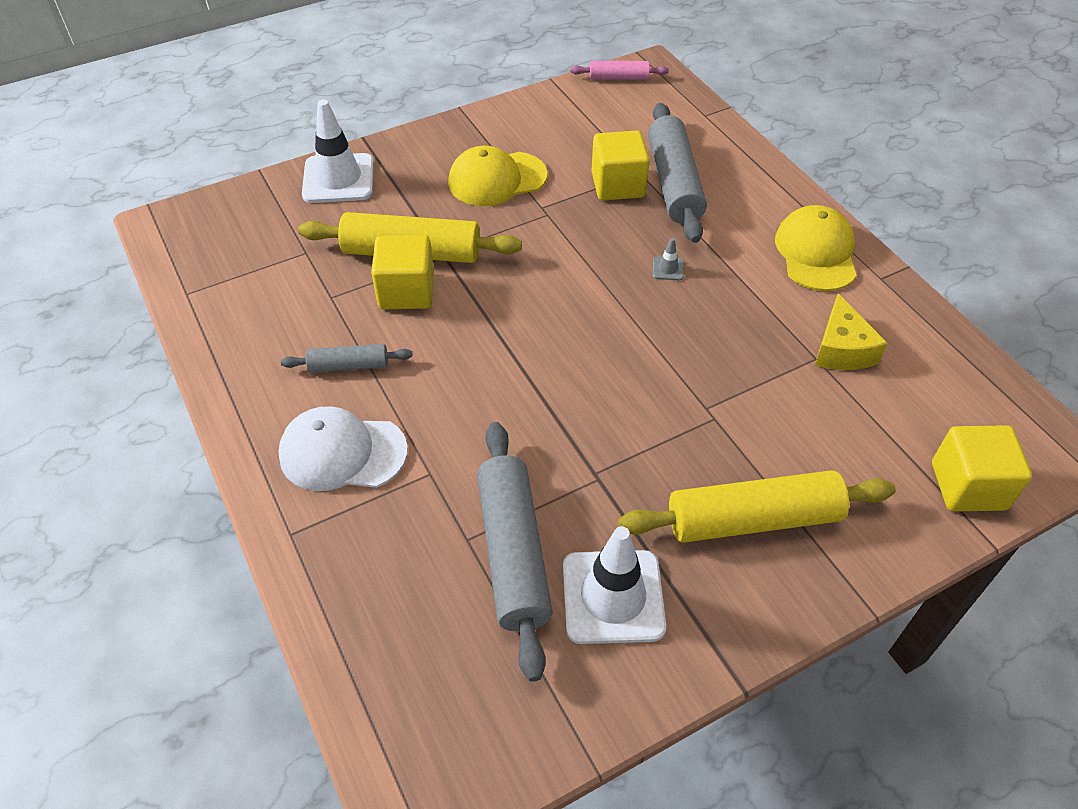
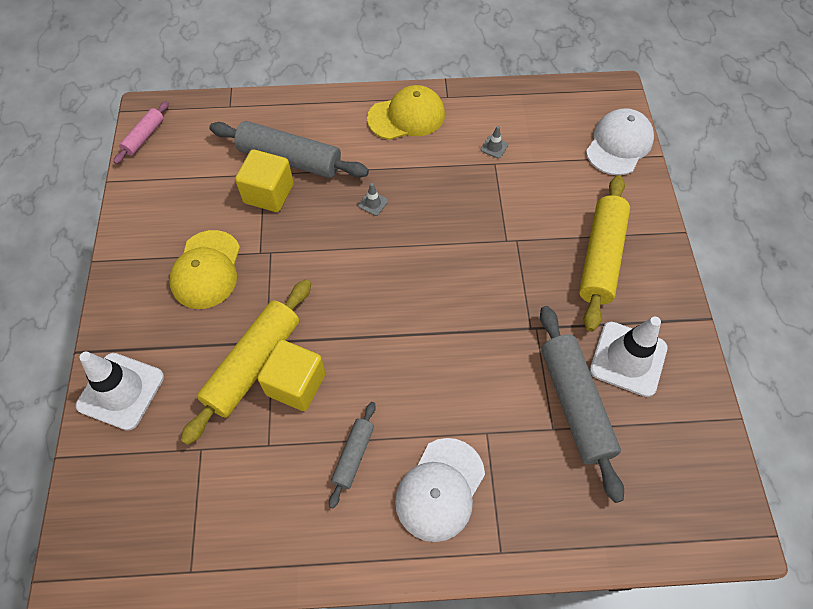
camera: 65 degrees left, 10 degrees up
(513, 553) = (574, 404): grey rolling pin -> grey rolling pin turned 60 degrees clockwise
(816, 252) = (406, 116): yellow cap -> yellow cap turned 135 degrees clockwise
(841, 349) = (494, 147): yellow cheese -> grey traffic cone
(968, 486) = (619, 144): yellow cube -> white cap

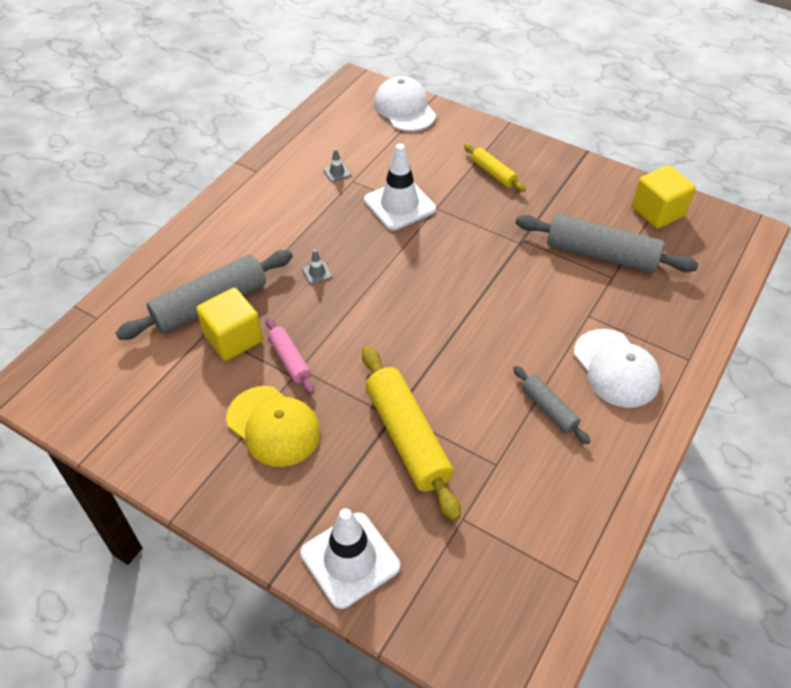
camera: 55 degrees left, 10 degrees down
(144, 137) = (57, 404): pink rolling pin -> pink rolling pin (290, 360)
(296, 384) = (452, 416): yellow cube -> yellow cube (657, 212)
(406, 116) = (249, 205): yellow cap -> none
(600, 257) = (493, 173): yellow rolling pin -> yellow rolling pin, size x0.53
(628, 359) = (587, 207): white traffic cone -> white traffic cone (399, 205)

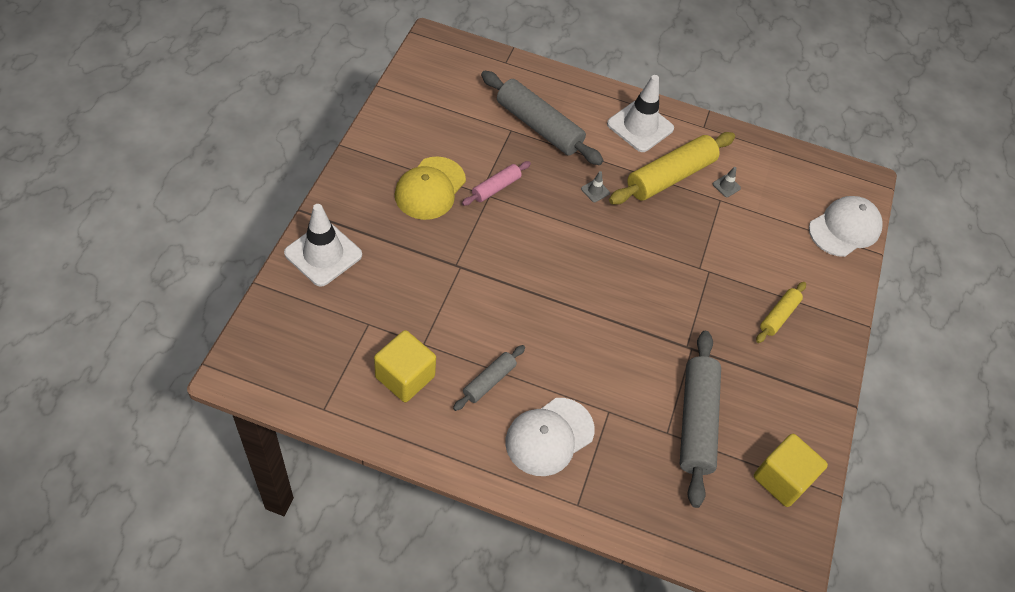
camera: 70 degrees right, 5 degrees up
(233, 338) = (508, 148): yellow cube -> yellow cube (405, 377)
(399, 205) = (702, 241): white traffic cone -> white traffic cone (640, 126)
(407, 437) = (437, 277): yellow rolling pin -> yellow rolling pin (670, 176)

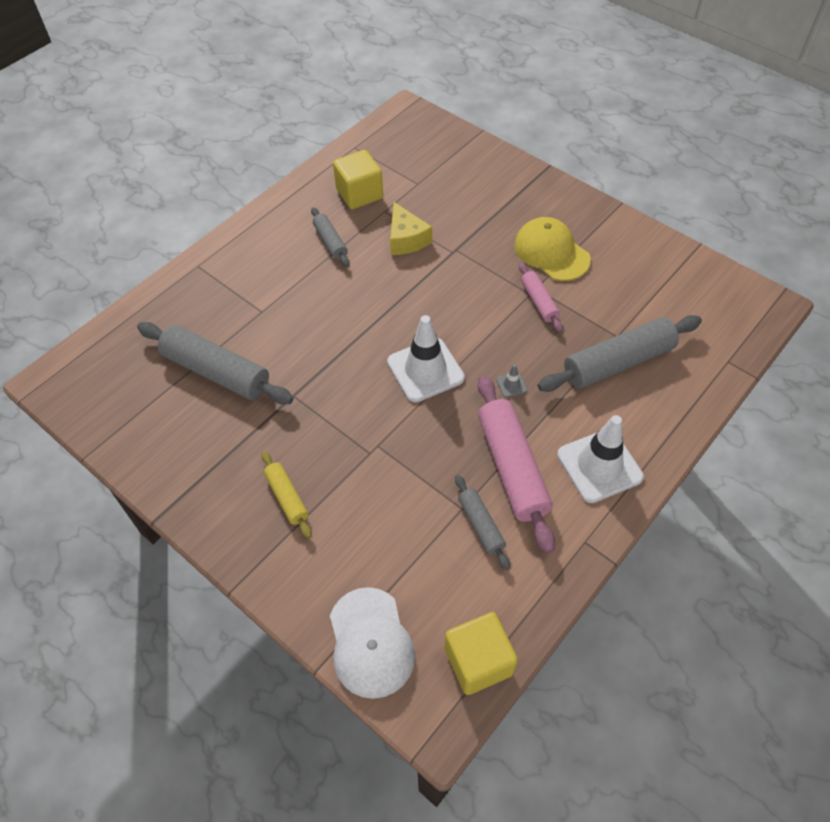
camera: 120 degrees right, 0 degrees up
(323, 254) = (497, 170): white traffic cone -> white traffic cone (425, 370)
(458, 311) = (406, 239): none -> yellow cheese
(549, 436) = (262, 265): white cap -> none
(670, 176) = (512, 467): yellow rolling pin -> pink rolling pin
(726, 186) = (480, 525): grey traffic cone -> grey rolling pin
(782, 479) = (127, 416): yellow cube -> yellow cube (478, 661)

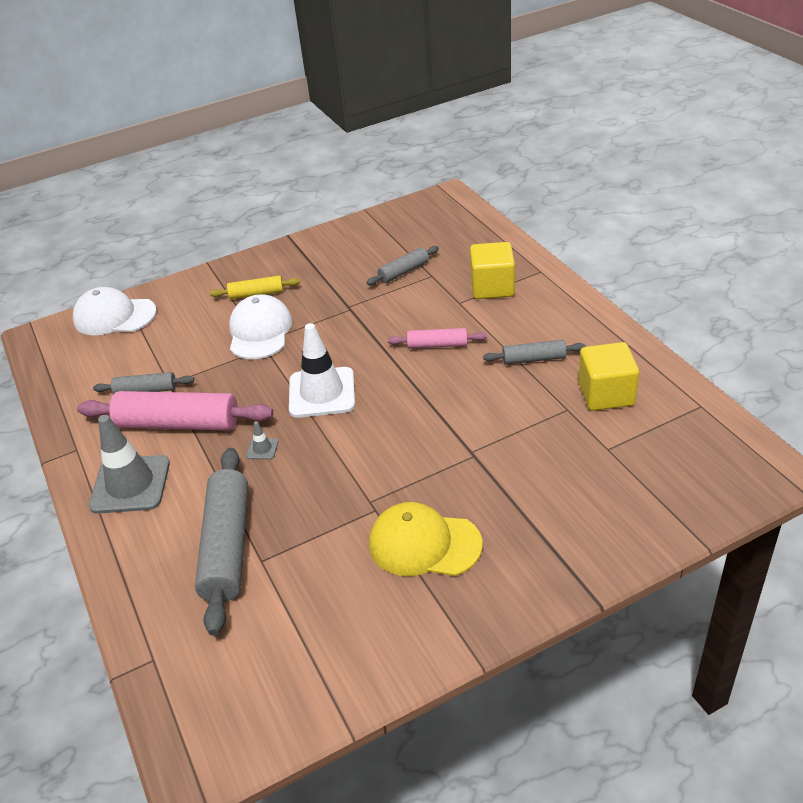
camera: 115 degrees right, 15 degrees down
(217, 371) = (404, 272): grey rolling pin -> grey rolling pin, size x0.53
(353, 462) = (260, 331): none -> white cap
(406, 239) = (511, 417): yellow cheese -> none
(478, 661) = (52, 363): yellow cube -> yellow cube (492, 287)
(539, 302) = (353, 505): pink rolling pin -> pink rolling pin (437, 345)
(551, 252) = (424, 544): yellow cap -> yellow cap turned 150 degrees counterclockwise
(599, 466) = (130, 484): white traffic cone -> grey traffic cone

